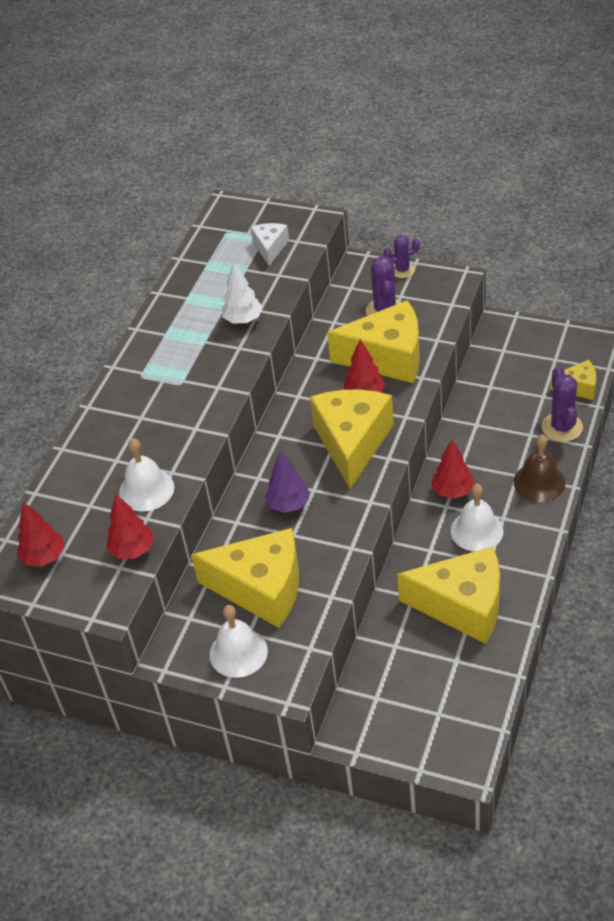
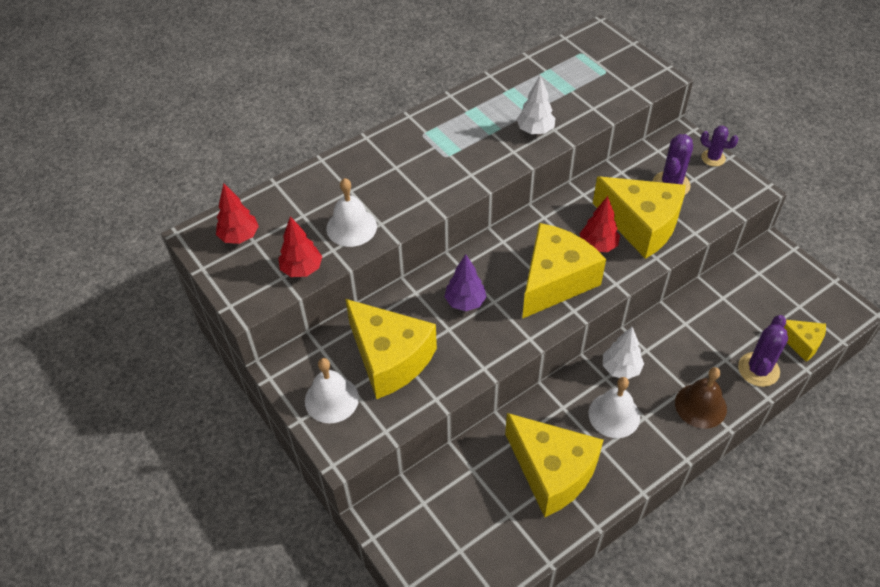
camera: 30 degrees right, 5 degrees up
(270, 248) = (604, 83): white cheese -> none
(452, 491) = (620, 369): red tree -> white tree

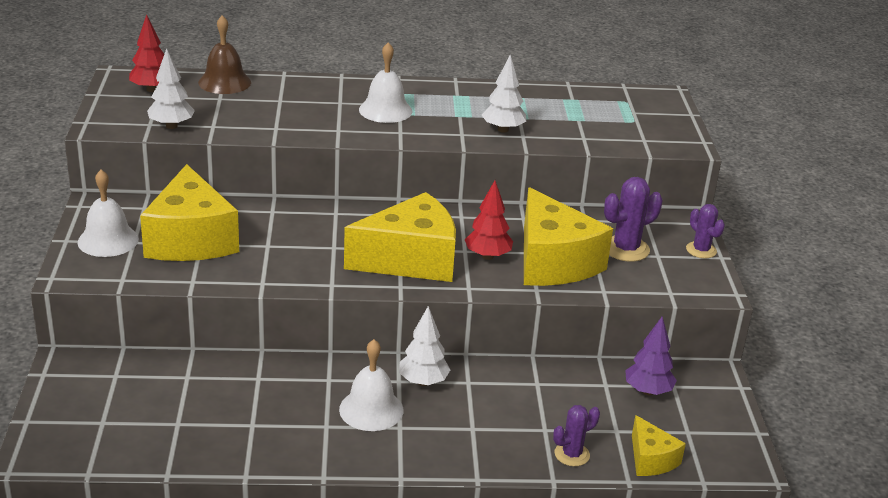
camera: 30 degrees right, 20 degrees down
(302, 269) = (171, 126): red tree -> white tree
(351, 227) = (248, 120): white bell -> white bell (385, 110)
(465, 302) = (307, 236): purple tree -> purple tree (647, 391)
(552, 472) = (256, 416): yellow cheese -> none
(700, 405) = (470, 448): brown bell -> brown bell (224, 82)
(758, 369) = (572, 454): purple cactus -> purple cactus, size x0.65

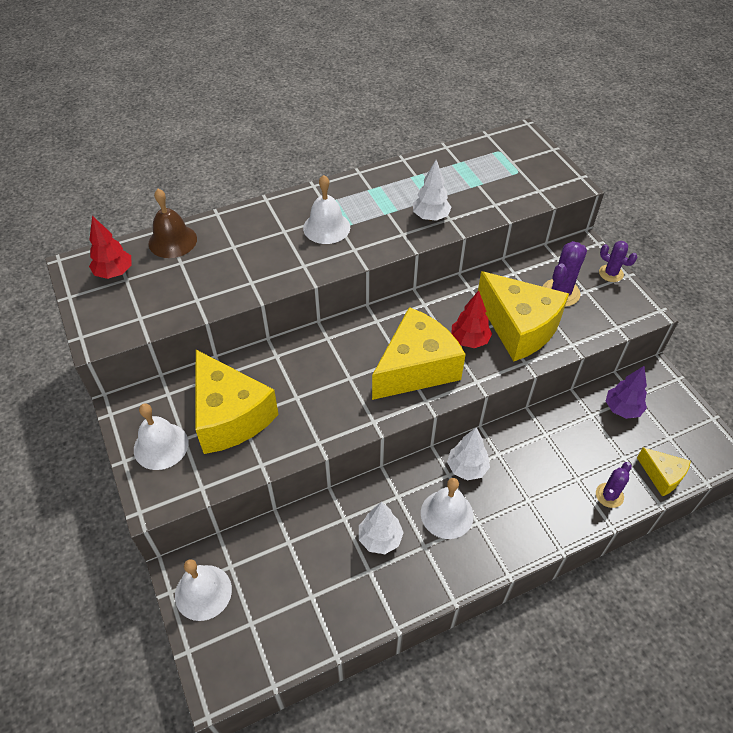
camera: 20 degrees left, 20 degrees up
(74, 384) = (203, 592): none -> white bell
(171, 126) = (161, 313): white tree -> white tree (380, 539)

